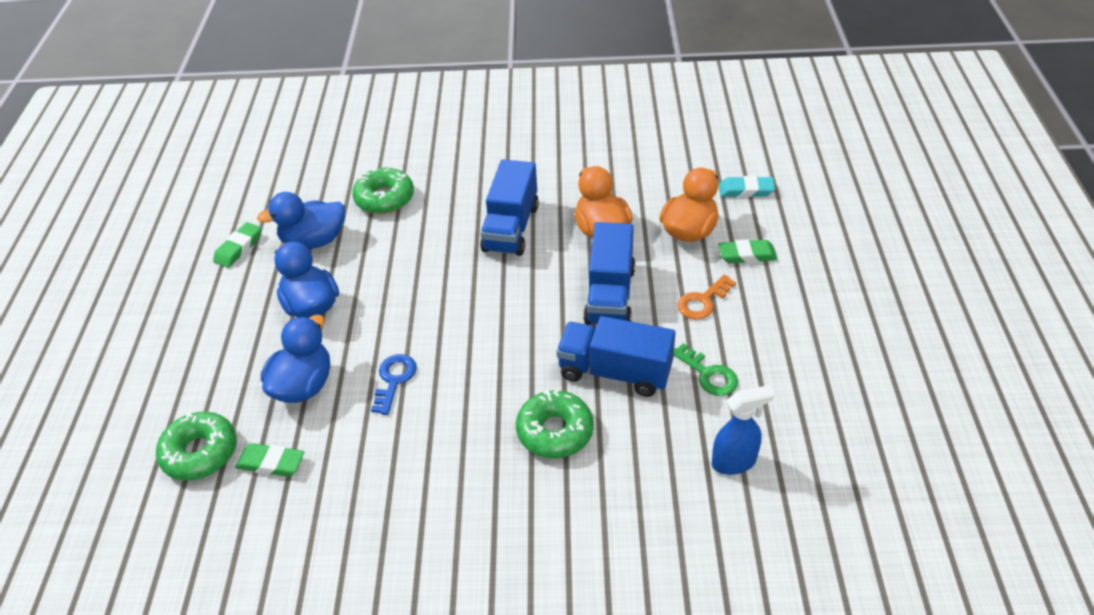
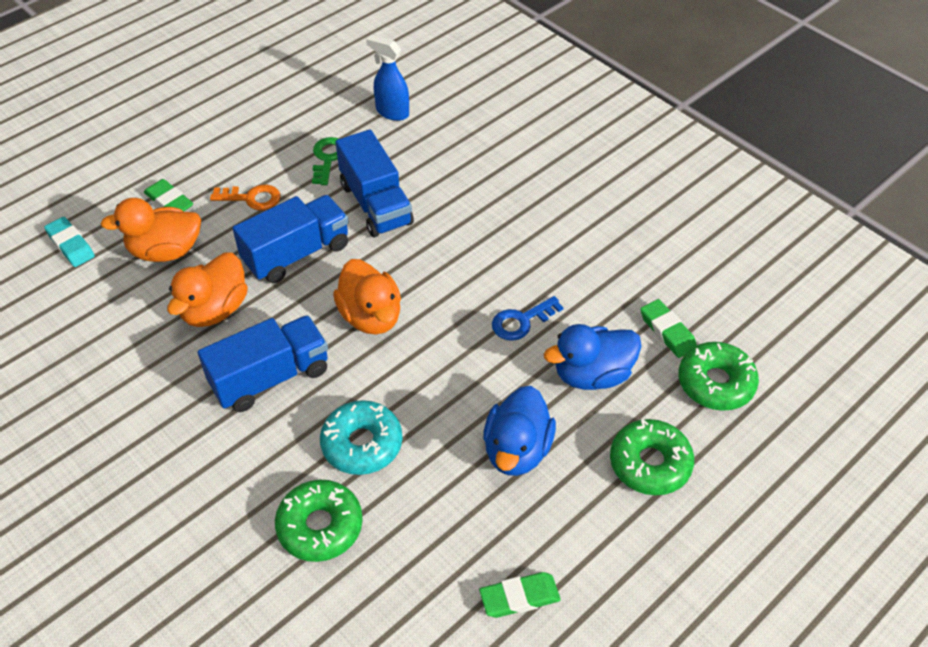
camera: 135 degrees left, 5 degrees up
(314, 241) = (441, 532): blue duck -> none
(410, 241) = (362, 444): none -> turquoise donut
(501, 301) = (371, 316): none -> orange duck
(555, 431) = (462, 202): green donut -> green donut (650, 463)

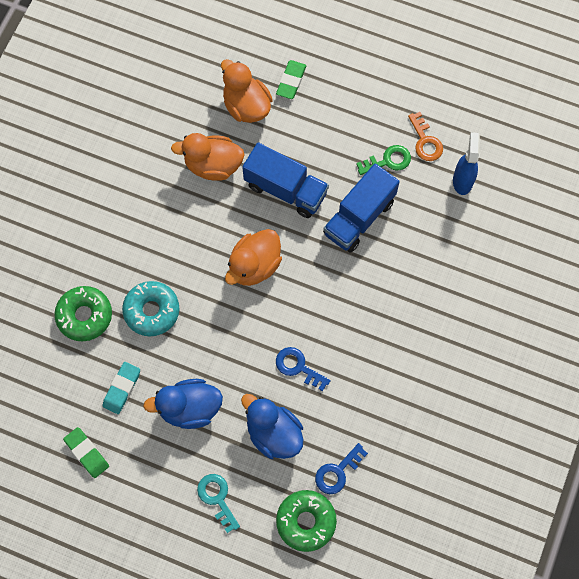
camera: 65 degrees right, 20 degrees up
(70, 245) = (222, 46): turquoise eraser -> turquoise eraser (122, 388)
(252, 198) = (321, 132): orange key -> orange key (425, 141)
(270, 377) = (176, 230): blue truck -> none
(650, 463) = (217, 498): green donut -> turquoise key
(667, 331) = (337, 472): green eraser -> blue key

